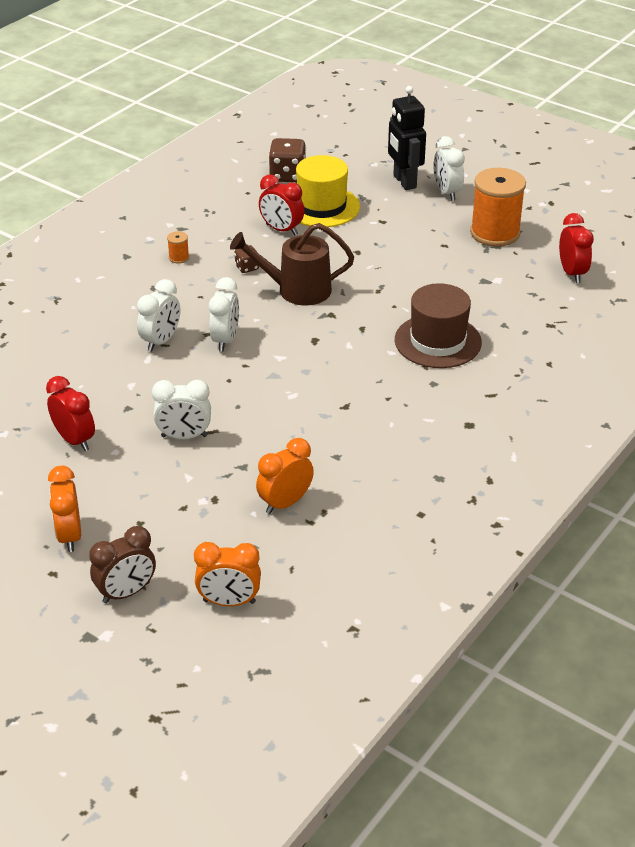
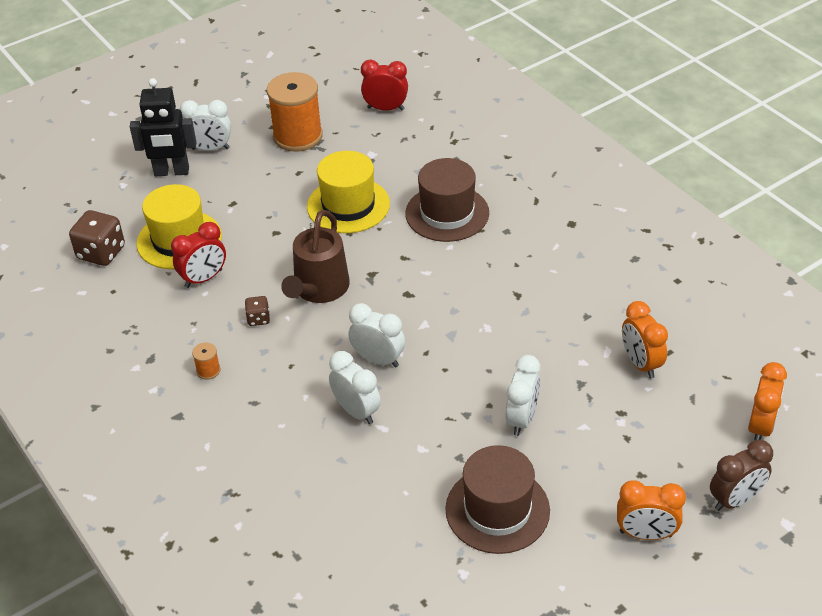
camera: 70 degrees left, 5 degrees up
(75, 440) = (497, 509): red clock -> brown hat
(126, 592) = (735, 500): brown clock -> brown clock turned 75 degrees clockwise
(415, 282) = (348, 205): none -> yellow hat

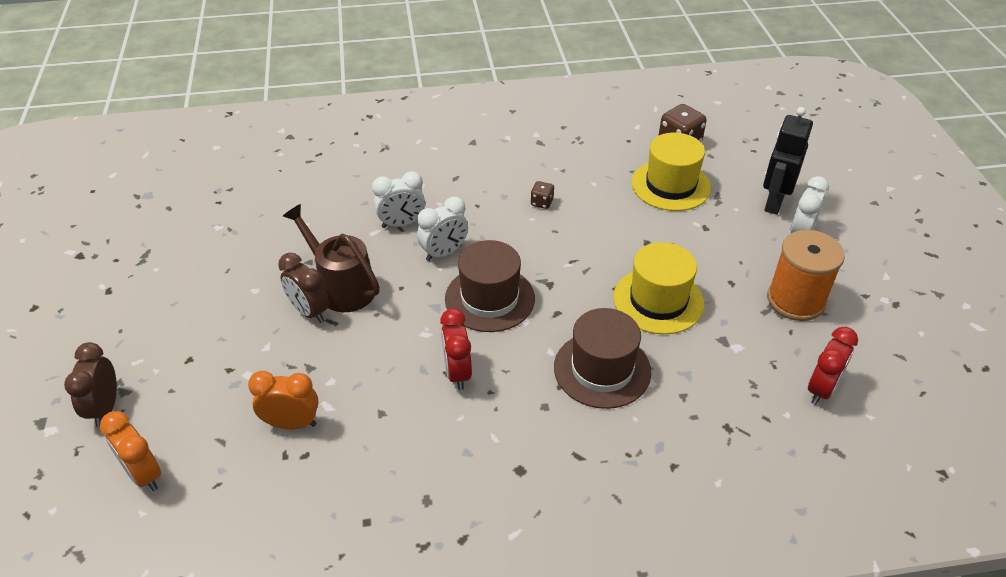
camera: 115 degrees right, 0 degrees up
(204, 278) = (611, 186): red clock -> red clock (457, 373)
(208, 370) = (505, 165): orange spool -> none
(319, 289) = (552, 245): brown watering can -> brown watering can (341, 287)
(497, 509) = (246, 263): brown hat -> brown hat (489, 298)
(522, 419) = (309, 312): white clock -> brown clock
(645, 534) = (141, 334): orange clock -> none

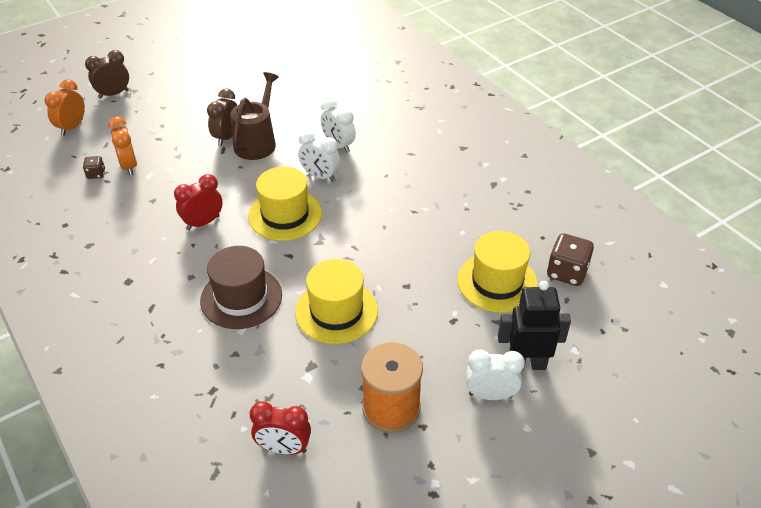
camera: 65 degrees right, 0 degrees up
(489, 298) = (285, 215): brown hat -> yellow hat
(542, 203) = (414, 209): brown dice -> brown dice (96, 174)

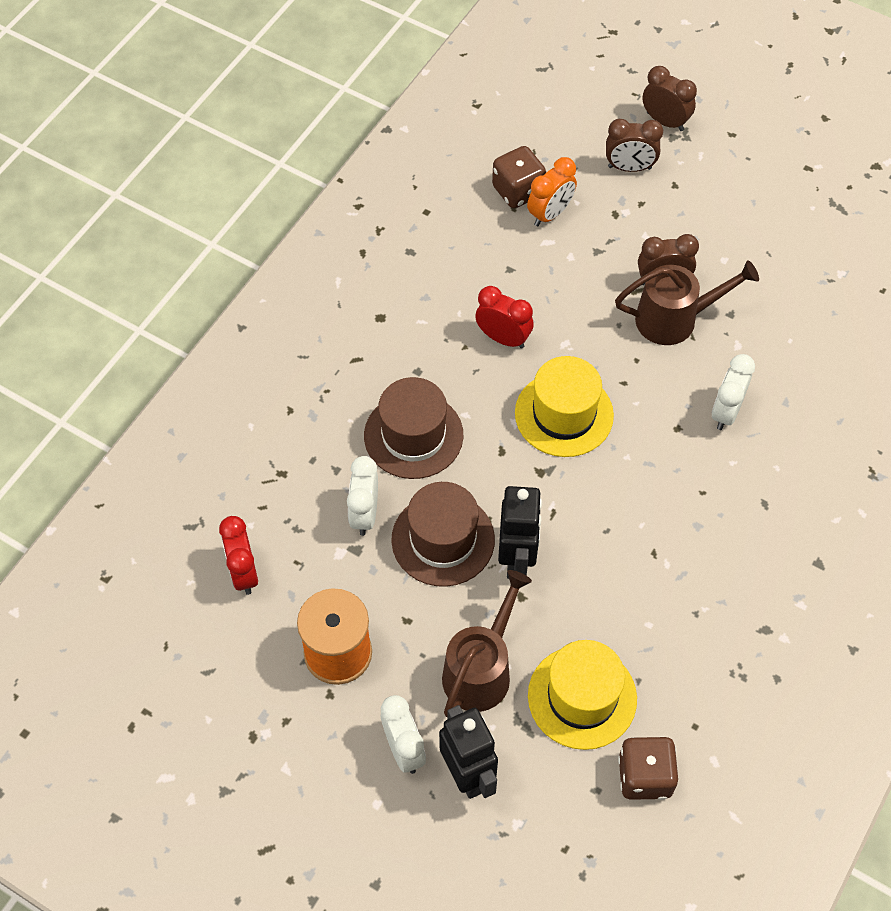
camera: 65 degrees right, 15 degrees up
(72, 127) = (579, 119): orange clock -> none
(96, 174) = (518, 191): brown dice -> brown dice, size x1.87
(131, 120) = (629, 167): none -> brown clock
(320, 176) = (654, 419): white clock -> white clock (364, 514)
(336, 311) = (443, 539): yellow hat -> brown hat
(377, 277) = (517, 559): none -> black robot
(450, 327) = (481, 669): none -> brown watering can

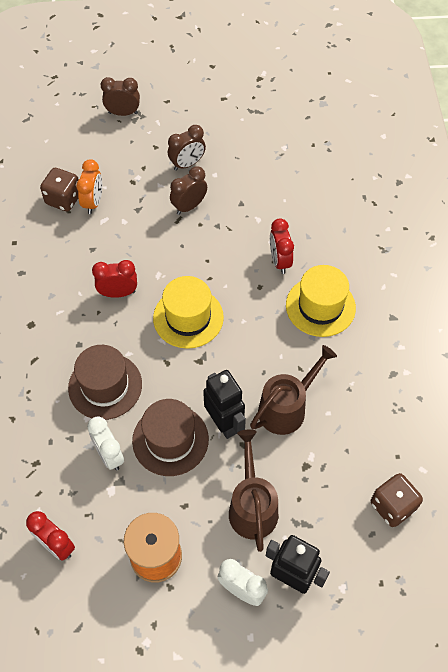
camera: 35 degrees left, 0 degrees up
(582, 697) = (323, 482): yellow hat -> yellow hat (320, 306)
(629, 167) = (121, 150): brown clock -> brown clock (187, 164)
(675, 319) = (212, 224): brown watering can -> brown watering can (287, 407)
(726, 412) = (279, 261): white clock -> red clock

